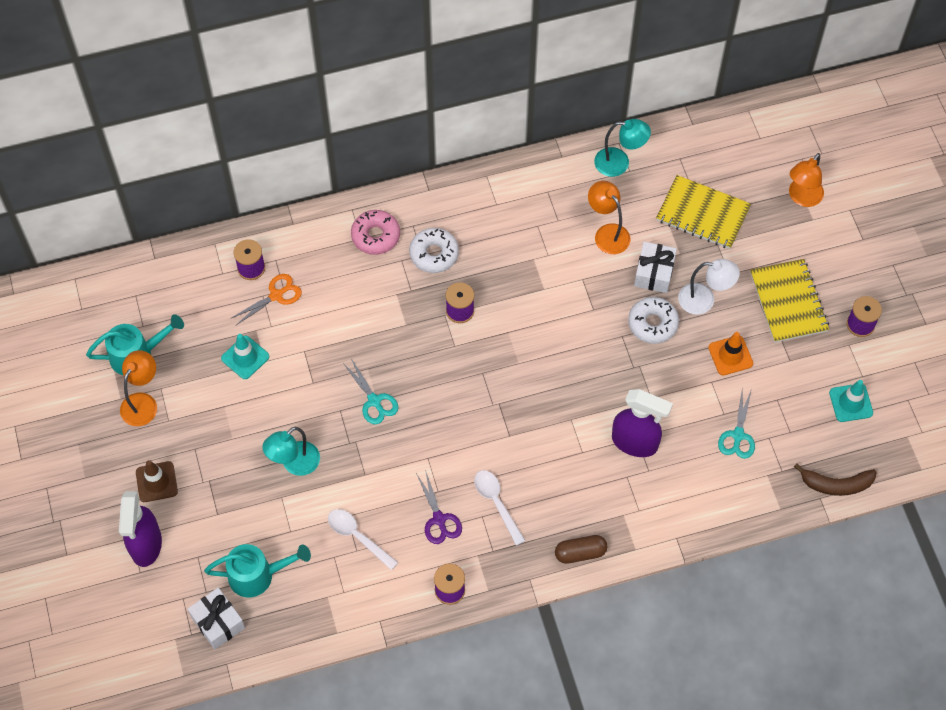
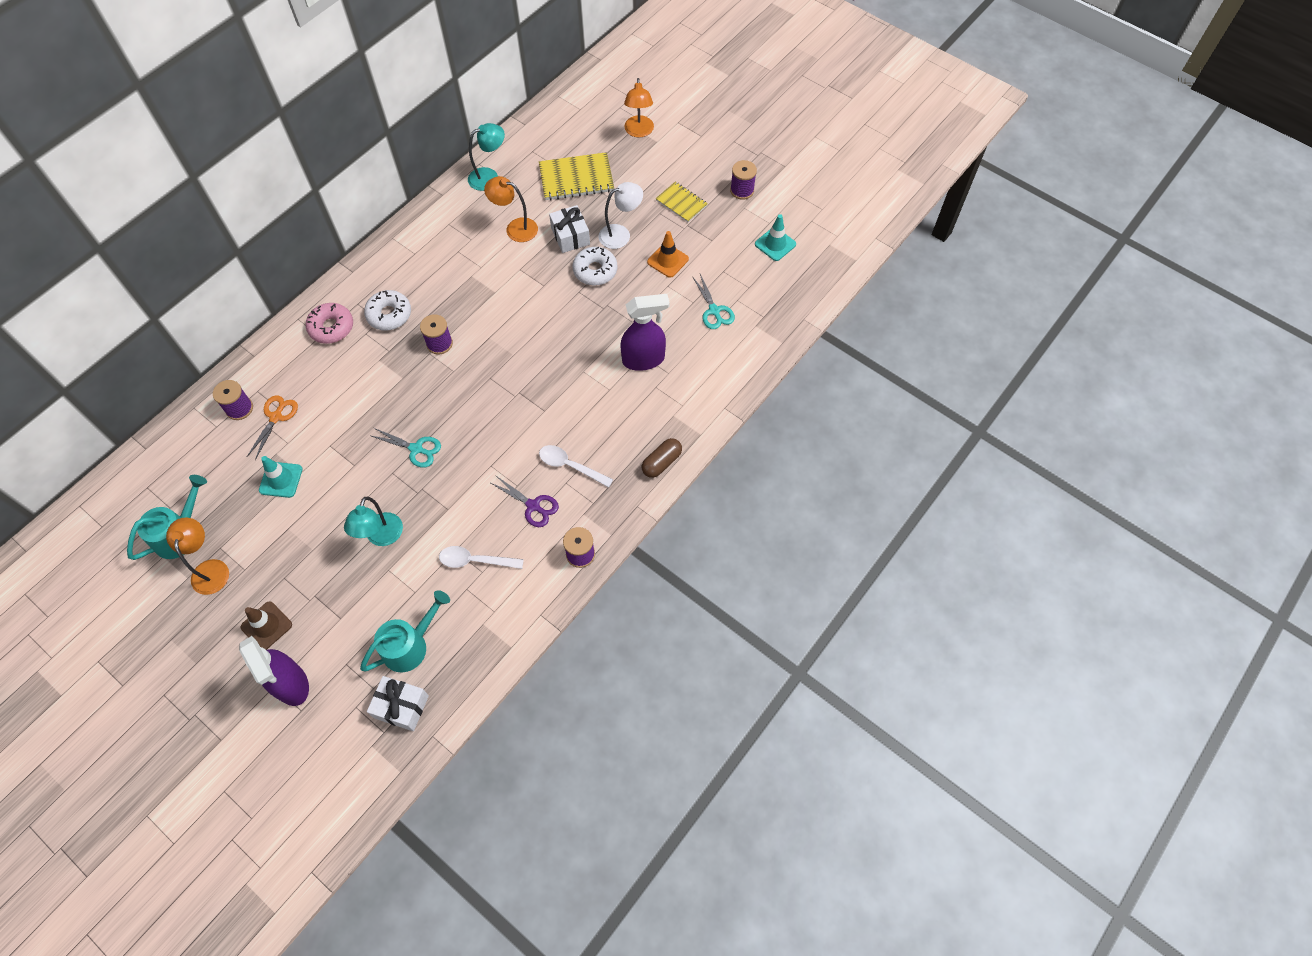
camera: 35 degrees left, 0 degrees up
(788, 302) = (681, 203): yellow notebook -> yellow notebook, size x0.62
(836, 484) = (807, 303): brown banana -> none

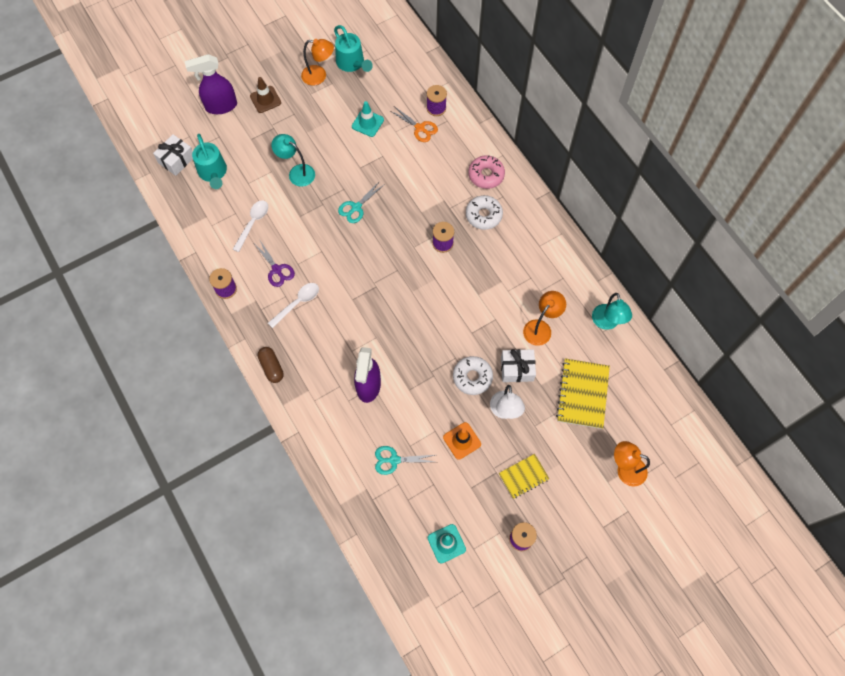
camera: 110 degrees right, 5 degrees up
(533, 506) = (277, 270): purple scissors -> purple scissors turned 90 degrees counterclockwise

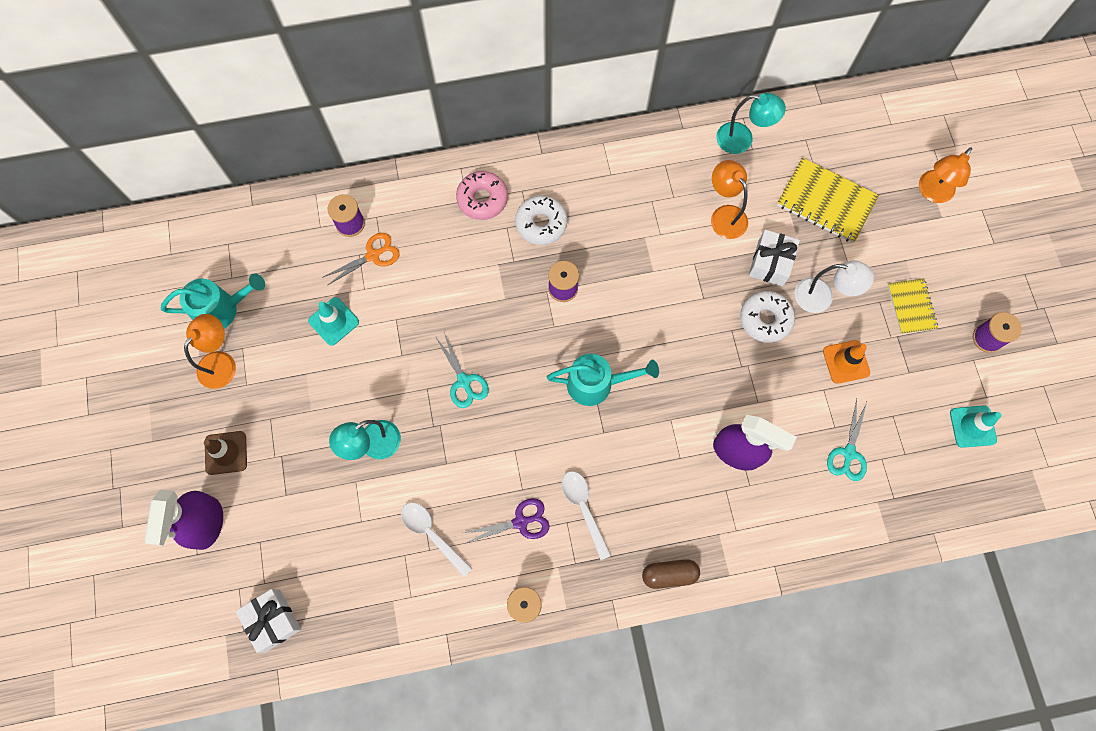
camera: 70 degrees left, 5 degrees up
(213, 173) = (321, 569): turquoise watering can -> turquoise watering can (597, 384)

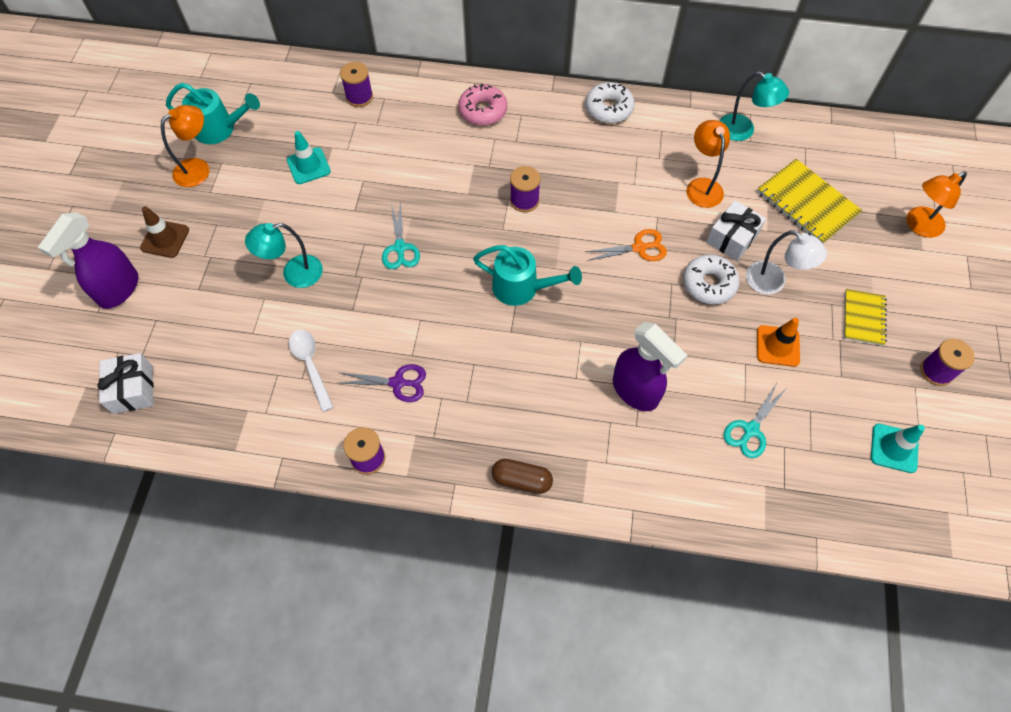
camera: 20 degrees right, 10 degrees down
(373, 255) = (367, 126): orange scissors -> orange scissors (639, 248)
(541, 223) = (527, 144): white donut -> white donut (608, 109)
(583, 508) = (463, 391): white spoon -> none

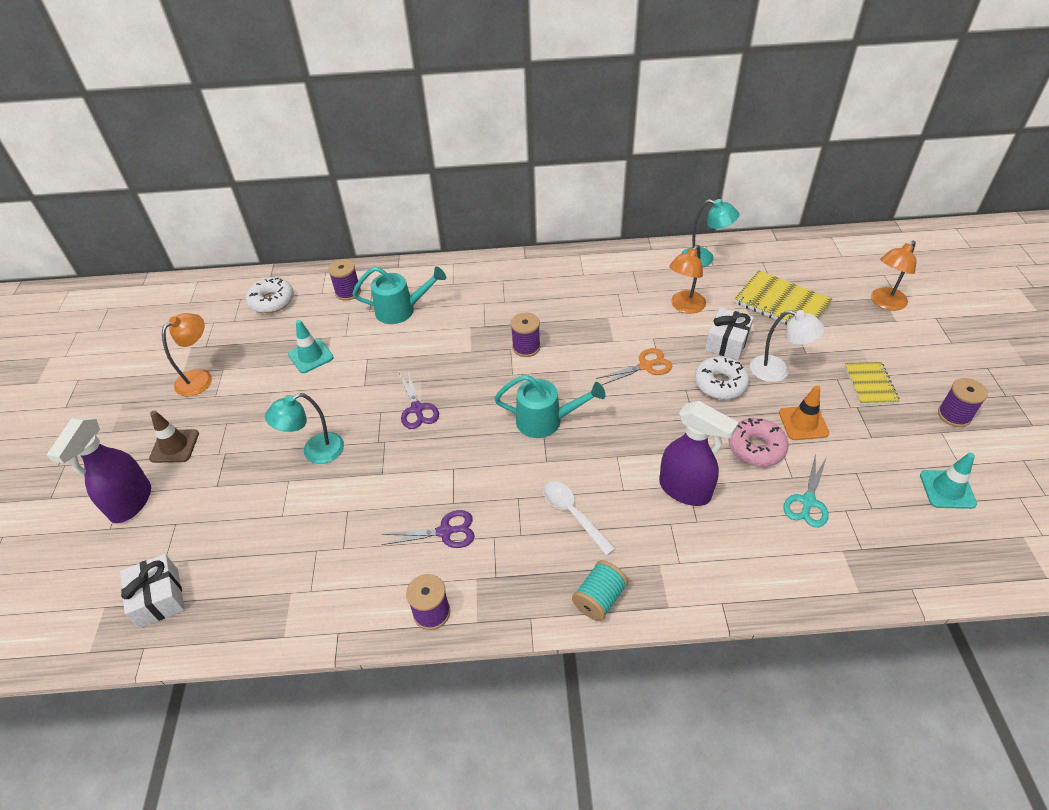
camera: 10 degrees left, 15 degrees down
(220, 129) = (217, 341): turquoise watering can -> turquoise watering can (401, 310)
(310, 365) = (350, 534): white spoon -> white spoon (573, 514)
(400, 248) = (417, 409): turquoise scissors -> purple scissors
(483, 111) = (466, 283): pink donut -> pink donut (756, 448)
(522, 480) = (599, 598): brown capsule -> turquoise spool
(608, 109) = (580, 262): white donut -> white donut (272, 301)
(702, 186) = (684, 306): orange lamp -> orange lamp turned 120 degrees counterclockwise

